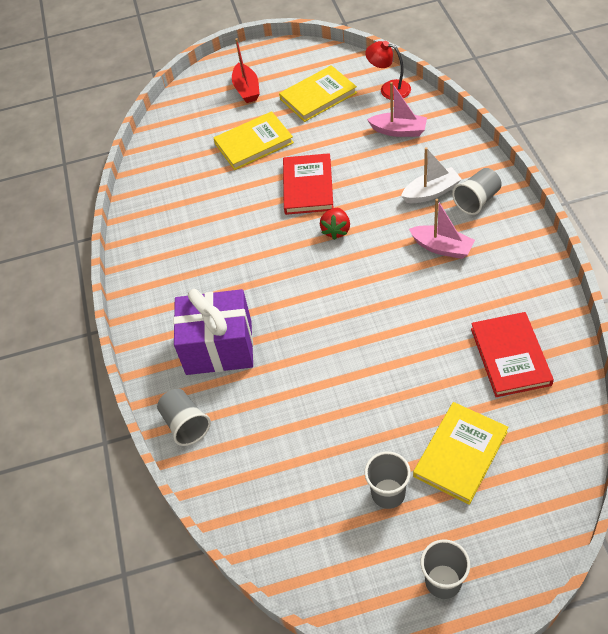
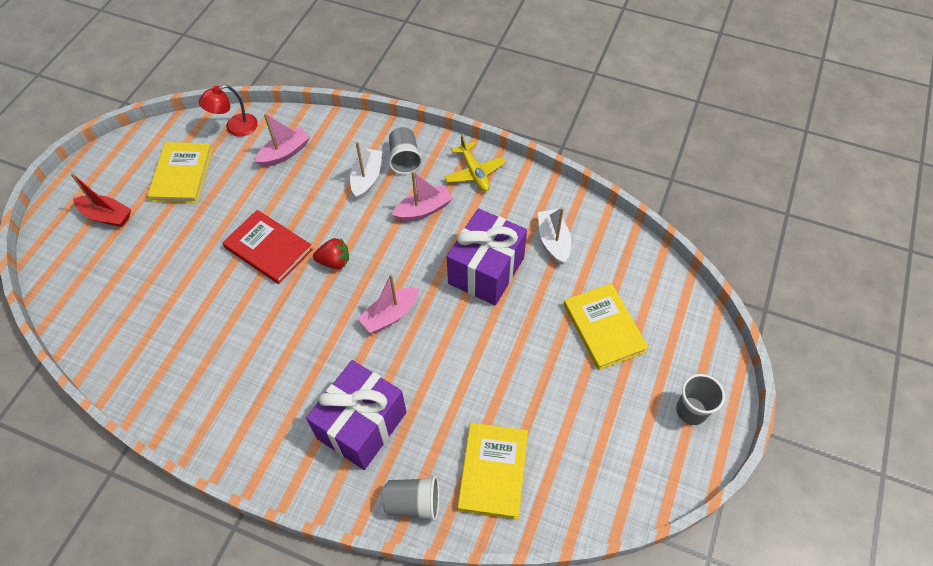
camera: 60 degrees left, 5 degrees up
(254, 143) = (175, 253): yellow book -> yellow book (493, 471)
(324, 297) = (390, 315): none -> pink boat
(336, 230) = (334, 262): red strawberry -> red strawberry turned 45 degrees counterclockwise
(388, 493) = (598, 396): grey cup -> none
(429, 329) = (486, 270): none -> purple gift
(510, 356) = (553, 241): red book -> white boat
(517, 253) = (474, 172): none -> yellow plane

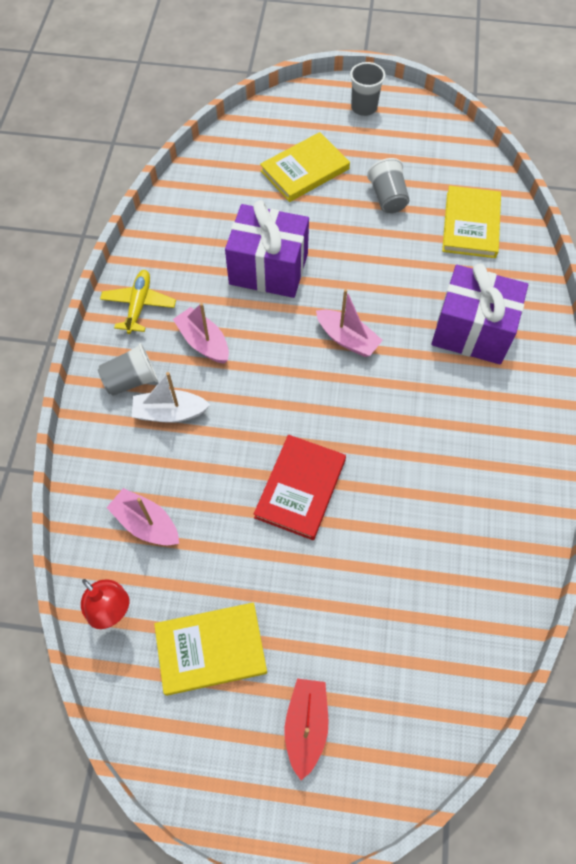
camera: 105 degrees left, 5 degrees up
(334, 262) = (298, 411): red strawberry -> none
(413, 503) = (523, 274): grey cup -> grey cup (388, 198)
(474, 172) = (139, 305): yellow plane -> yellow plane turned 45 degrees counterclockwise
(493, 471) = (471, 224): yellow book -> yellow book turned 75 degrees counterclockwise
(553, 241) = (216, 220): white boat -> none

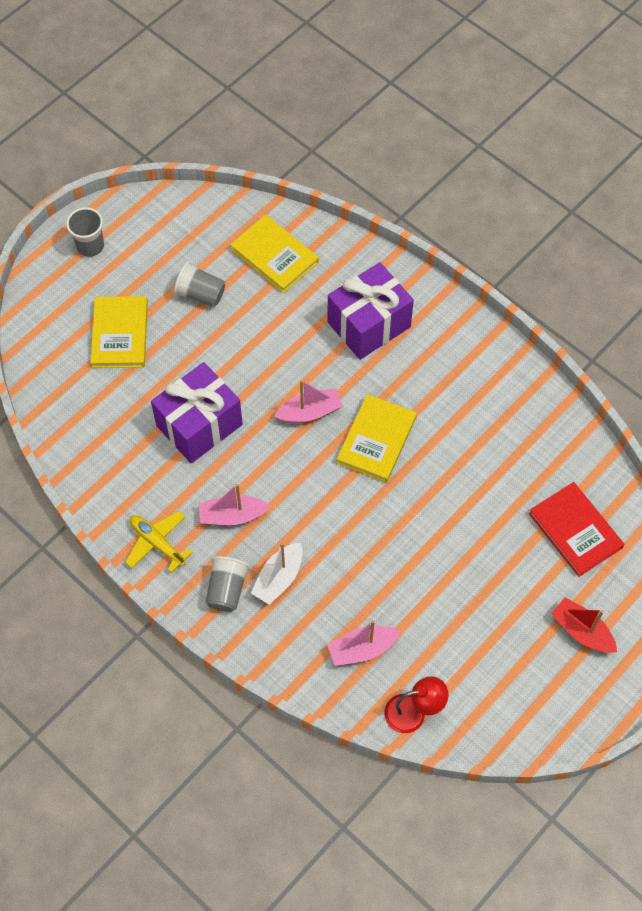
camera: 55 degrees left, 0 degrees up
(211, 649) = (489, 660): yellow book -> yellow book (376, 440)
(300, 488) = (410, 526): red book -> red book (575, 530)

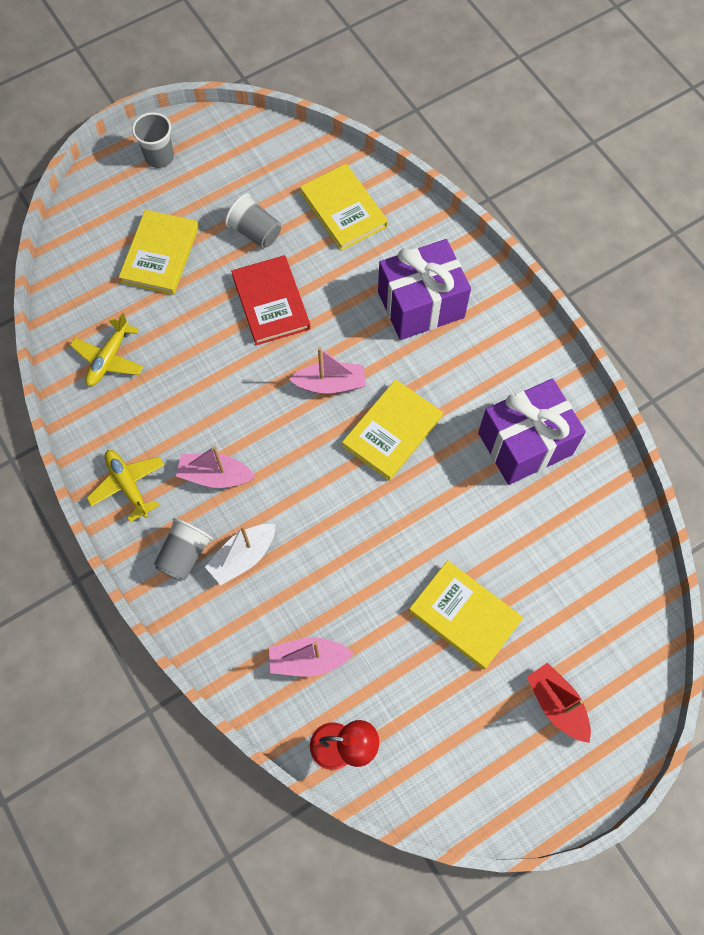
camera: 15 degrees right, 5 degrees up
(103, 437) = (109, 358): none -> yellow plane
(199, 425) = (211, 369): purple gift -> purple gift (525, 443)
(484, 579) = (464, 615): none -> yellow book
(575, 530) = (581, 587): red book -> red book (271, 302)

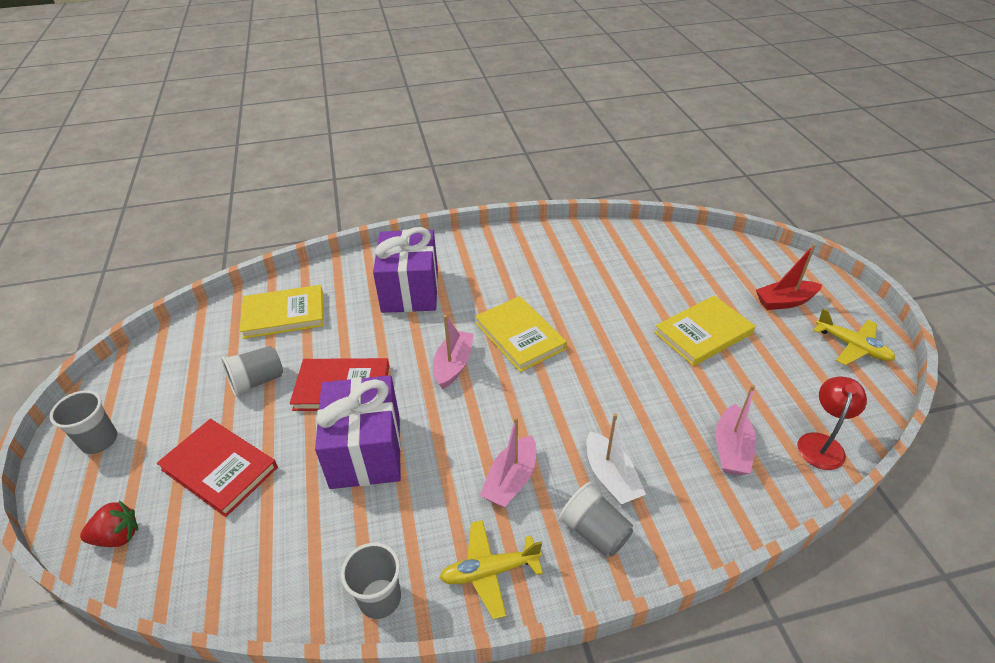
camera: 70 degrees left, 25 degrees down
(86, 223) = (118, 536): none -> red strawberry
(87, 417) = (380, 598): none -> grey cup
(109, 358) = (315, 553): yellow plane -> yellow plane (852, 346)
(160, 254) = (219, 468): yellow book -> red book
(525, 443) = (563, 265): purple gift -> purple gift (365, 451)

